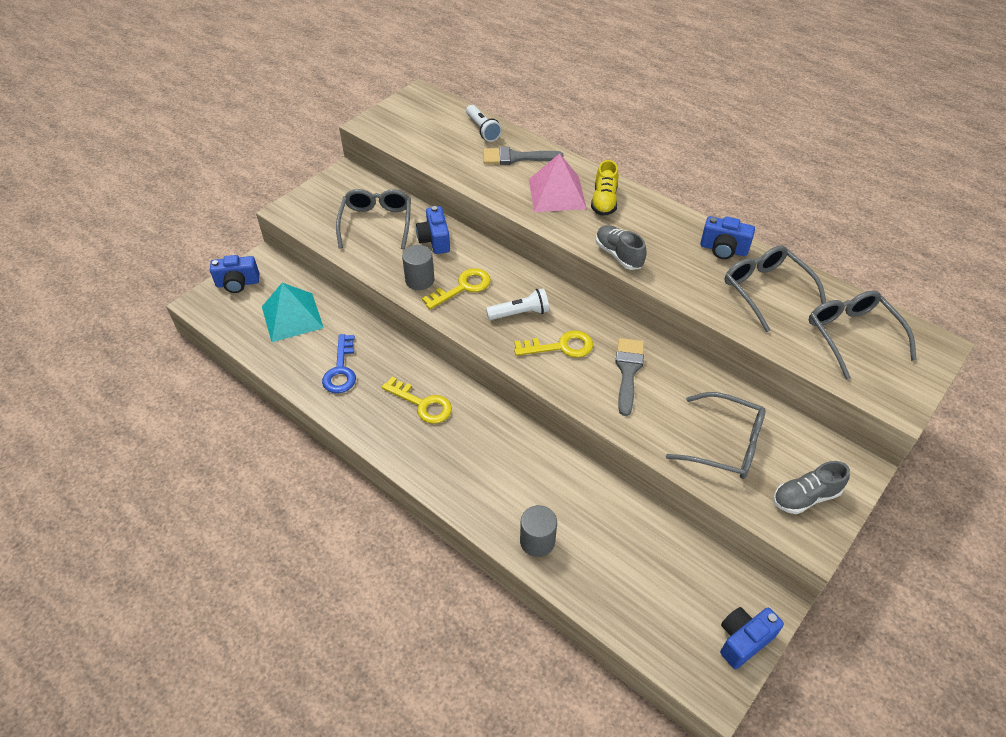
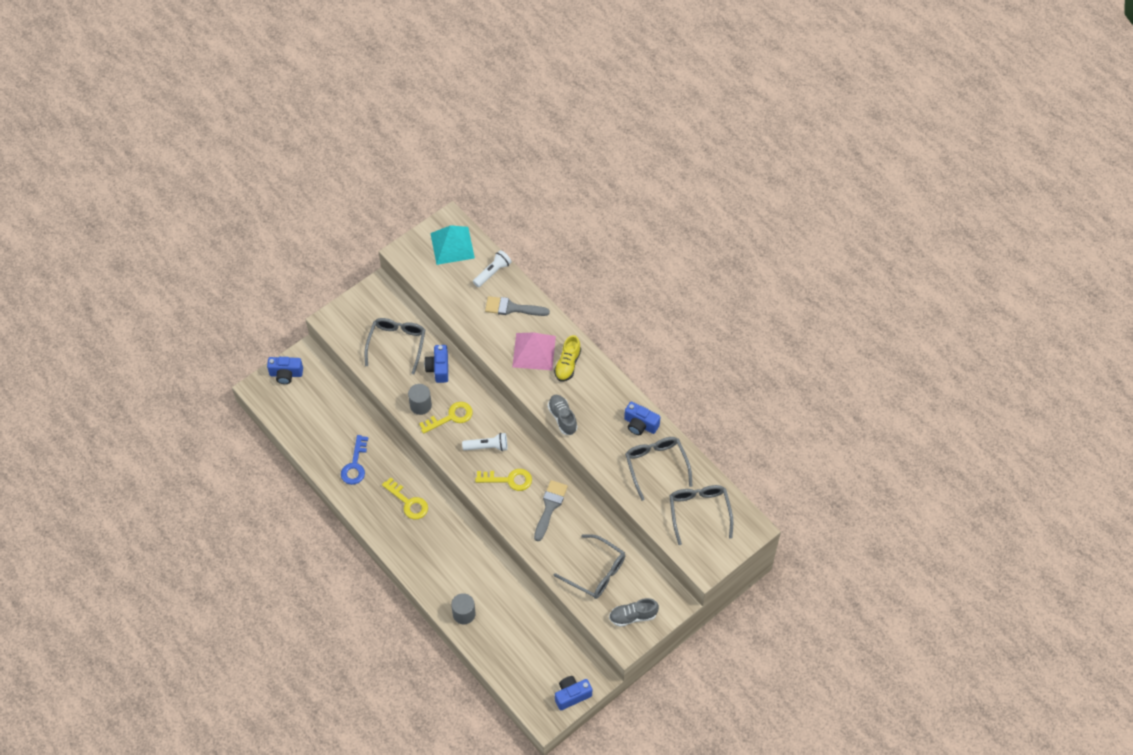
camera: 10 degrees right, 10 degrees up
(292, 317) = (324, 412): turquoise pyramid -> turquoise pyramid (452, 245)
(482, 130) = (492, 272): white flashlight -> white flashlight turned 120 degrees counterclockwise

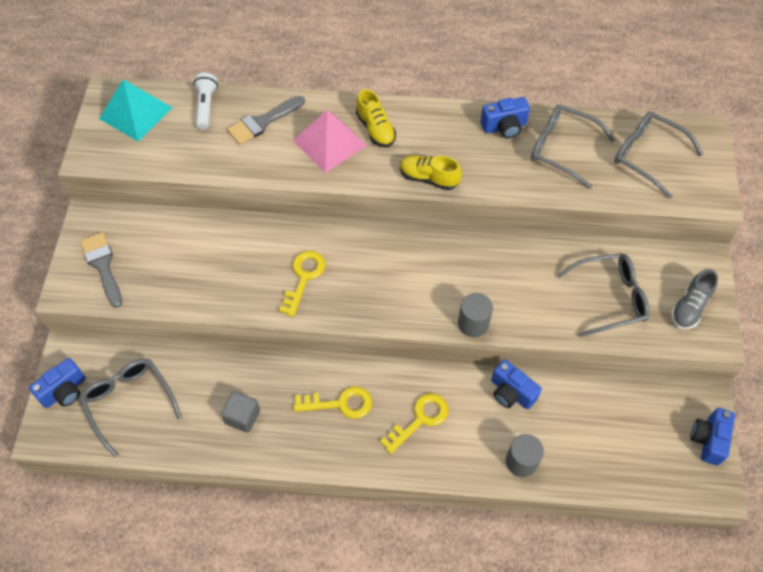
camera: 45 degrees left, 0 degrees up
(355, 465) = (242, 417): blue key -> grey cube
(397, 344) = (168, 255): grey glasses -> grey glasses (129, 402)
(420, 405) = (260, 292): grey cylinder -> grey cylinder (473, 323)
(438, 368) = (239, 243): blue camera -> blue camera (511, 392)
(487, 447) = (372, 274): white flashlight -> none
(509, 480) = (429, 286): yellow key -> yellow key (420, 419)
(550, 507) = (497, 277): grey brush -> grey brush (103, 265)
(562, 418) = (428, 178): grey shoe -> yellow shoe

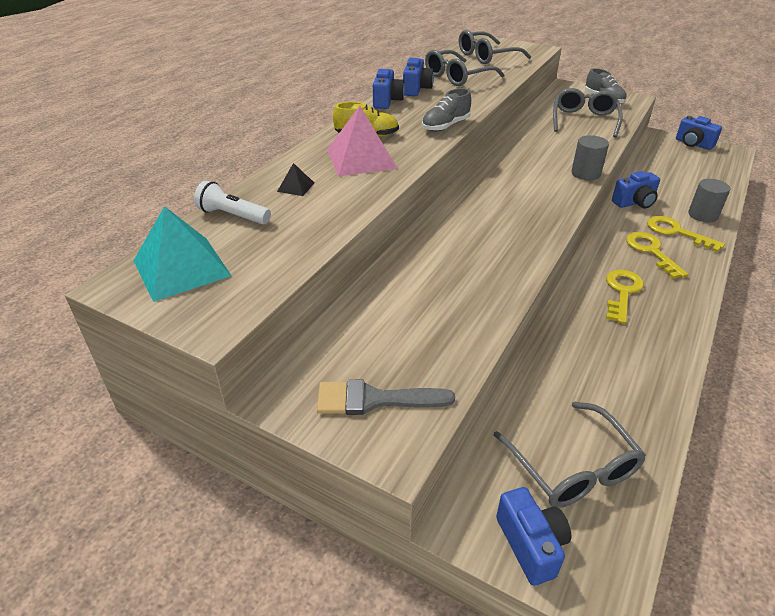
camera: 65 degrees left, 20 degrees down
(129, 402) = (573, 467): grey glasses -> grey glasses turned 105 degrees counterclockwise
(242, 417) = (622, 365): grey cube -> none
(262, 122) = (296, 187): grey brush -> black pyramid
(304, 277) = (489, 244): yellow key -> yellow key (676, 232)
(428, 178) = (445, 126): yellow shoe -> grey shoe
(459, 115) = (387, 101): none -> blue camera

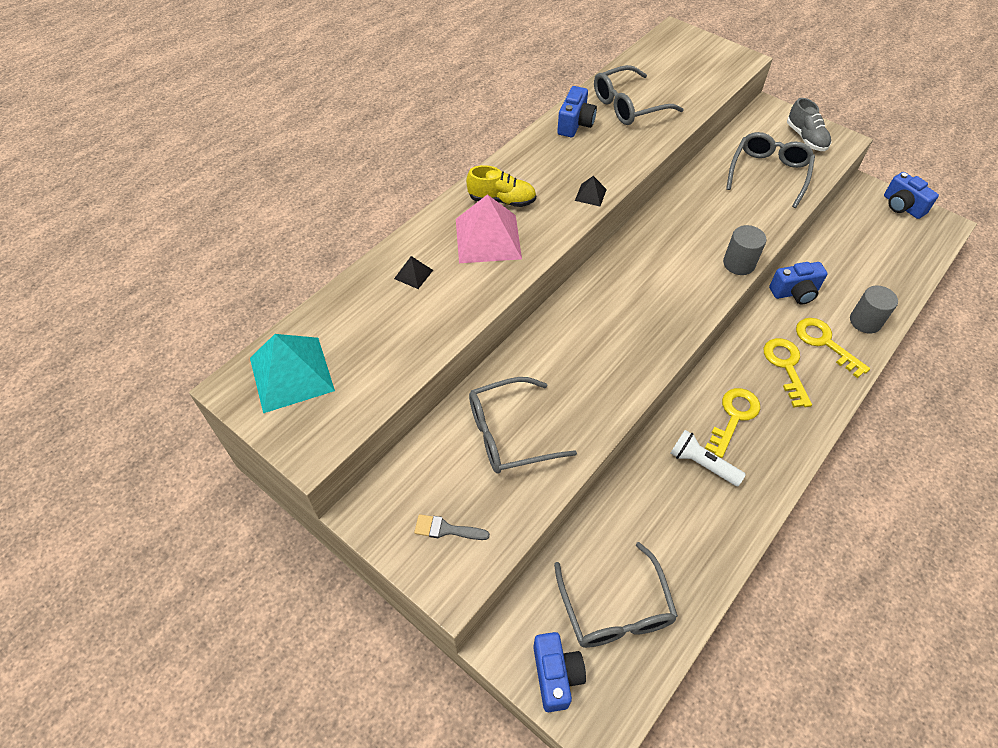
camera: 10 degrees right, 15 degrees up
(233, 215) = (346, 308): white flashlight -> white flashlight (702, 464)
(374, 399) = (446, 529): grey brush -> grey brush, size x0.62
(387, 101) = (537, 143): blue camera -> none
(445, 126) = (590, 195): grey shoe -> black pyramid
(486, 56) = (674, 69): grey glasses -> grey glasses (508, 434)

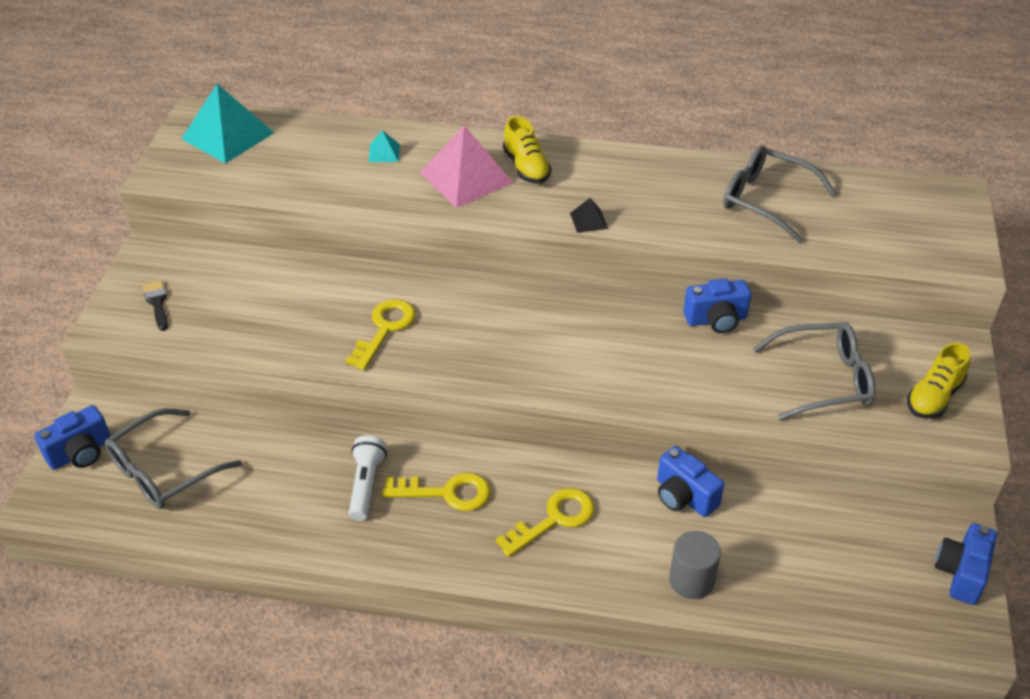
camera: 60 degrees right, 10 degrees down
(413, 274) = (384, 153): black pyramid -> turquoise pyramid
(446, 529) = (157, 303): grey brush -> black brush
(508, 434) = (278, 303): grey glasses -> none
(575, 124) = (692, 174): blue camera -> blue camera (716, 320)
(739, 264) = (635, 396): grey cylinder -> none
(806, 138) = (934, 397): grey shoe -> yellow shoe
(824, 343) = (621, 547): yellow key -> yellow key (385, 329)

